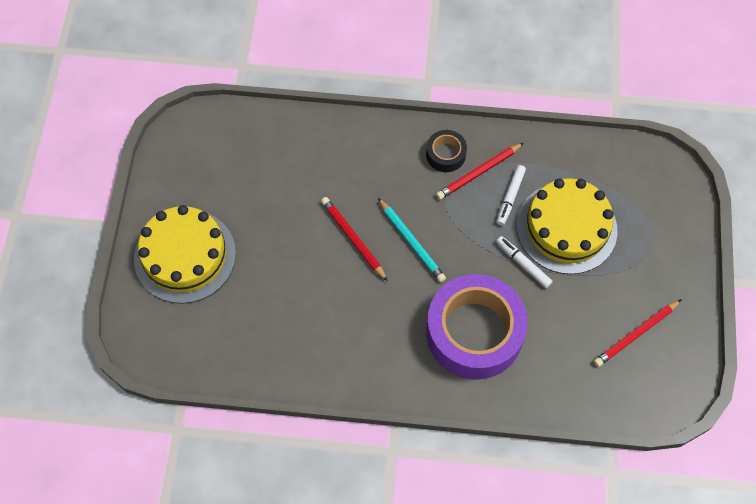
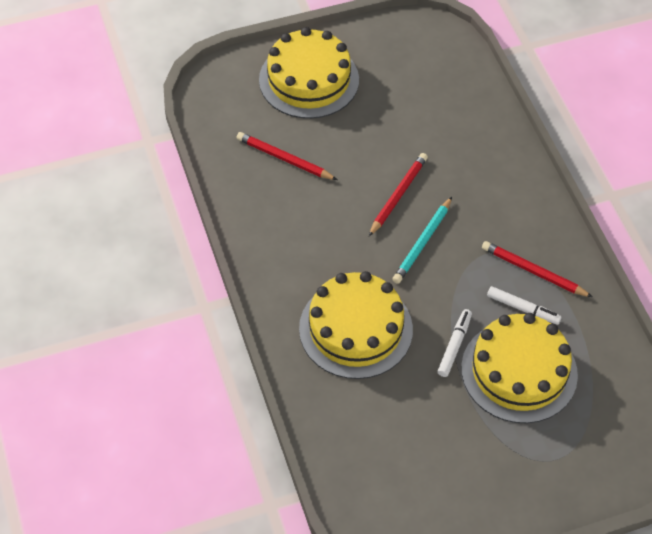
camera: 65 degrees right, 10 degrees down
(445, 154) = (536, 236): black tape -> none
(474, 333) = (355, 329): purple tape -> yellow cake
(510, 197) = (523, 309): white marker -> white marker turned 150 degrees counterclockwise
(635, 334) = (433, 476): red pencil -> red pencil (284, 158)

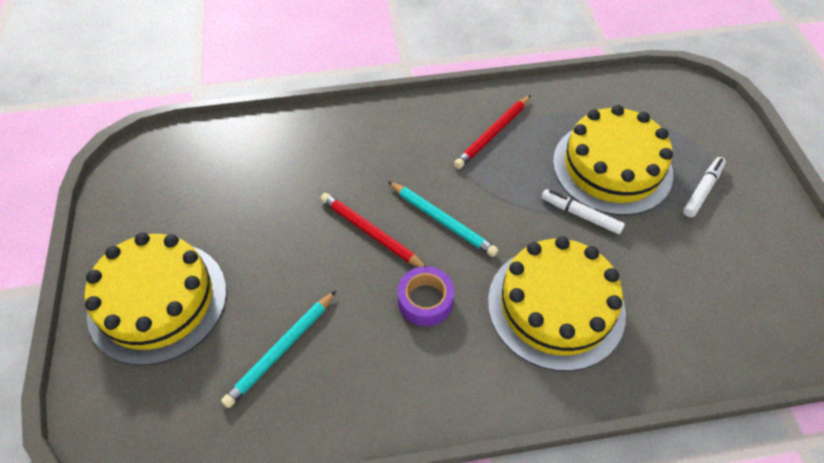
camera: 80 degrees left, 0 degrees up
(284, 158) = (280, 350): red pencil -> turquoise pencil
(342, 240) = (425, 301): none -> purple tape
(523, 309) = (537, 150): white marker -> white marker (702, 190)

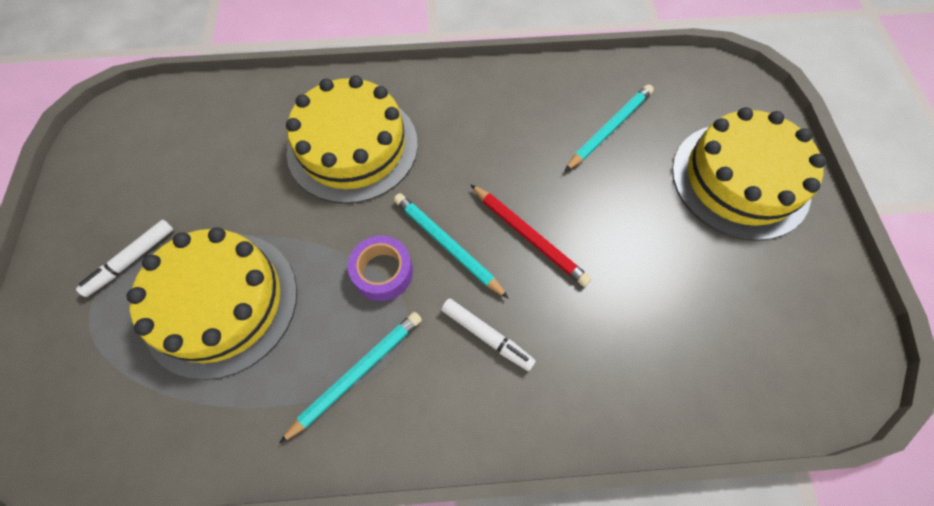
camera: 175 degrees left, 10 degrees up
(425, 301) = (476, 161): purple tape -> purple tape (382, 272)
(492, 134) = (358, 373): red pencil -> turquoise pencil
(581, 215) = (289, 239): white marker -> white marker (487, 336)

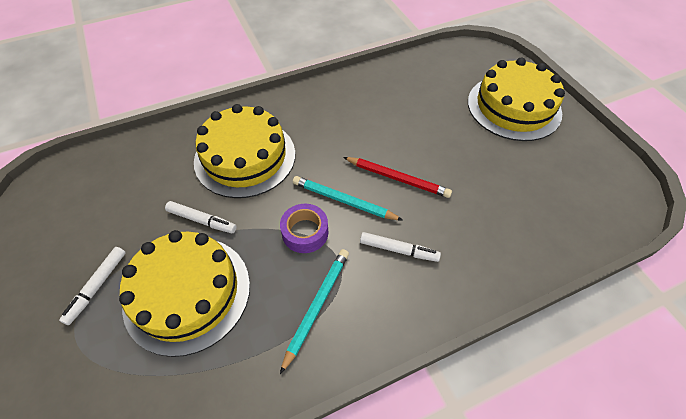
camera: 20 degrees left, 10 degrees down
(271, 216) = (202, 220): none -> white marker
(610, 129) = (419, 99): turquoise pencil -> none

